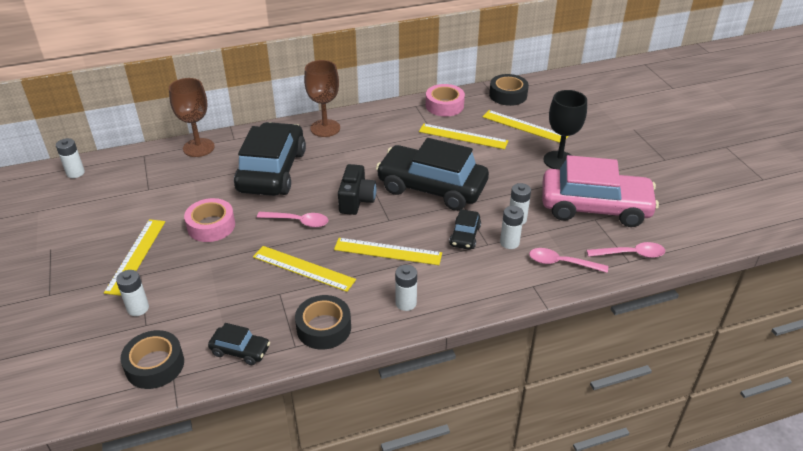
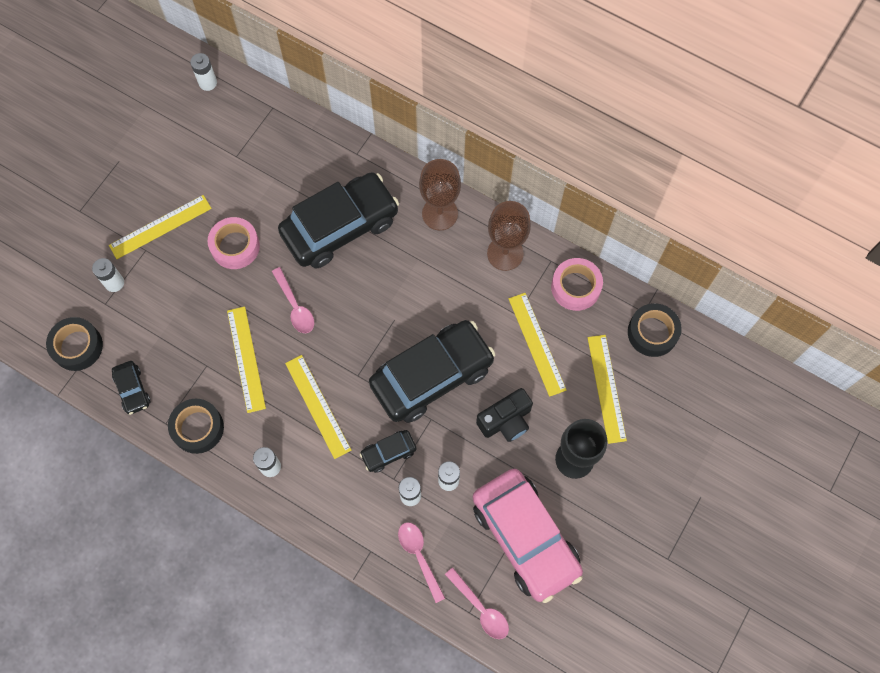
camera: 50 degrees right, 30 degrees up
(198, 147) = (319, 139): brown goblet -> brown goblet (505, 253)
(356, 200) = (361, 328): black camera -> black camera (506, 421)
(432, 187) = (432, 376): black car -> black car turned 75 degrees clockwise

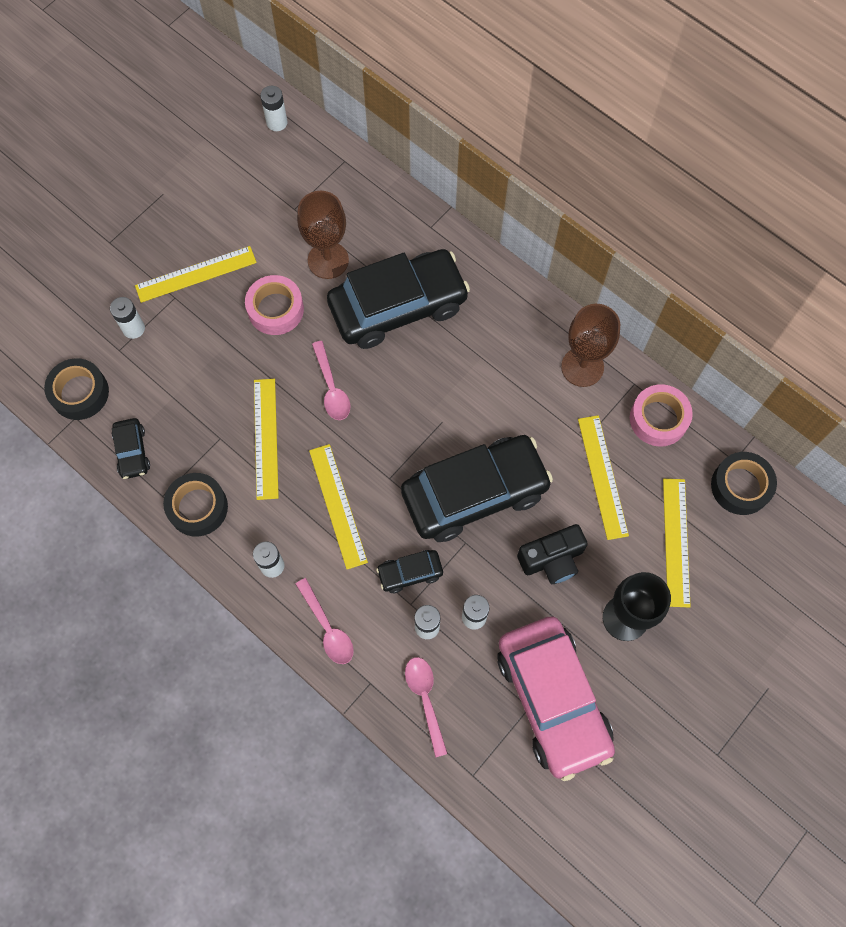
camera: 10 degrees right, 0 degrees up
(440, 214) = (514, 309): brown goblet -> brown goblet (328, 260)
(480, 608) = (486, 773): pink spoon -> pink spoon (327, 627)

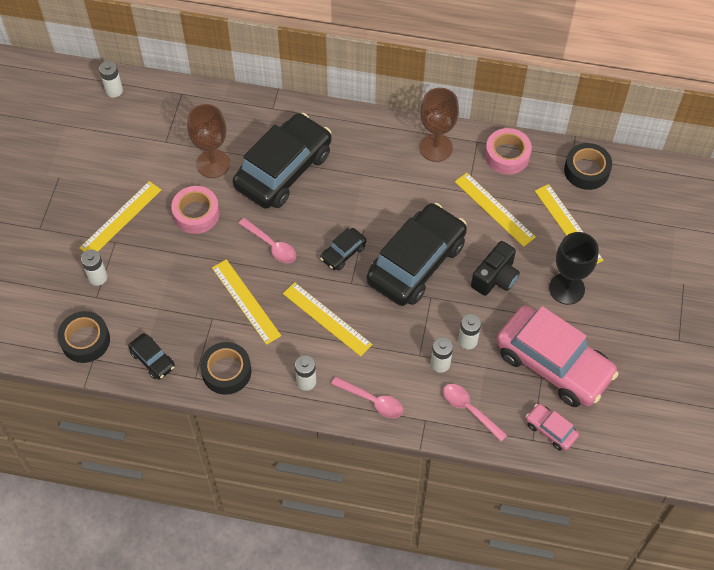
camera: 30 degrees left, 10 degrees down
(410, 573) = (406, 336): black car -> black car (343, 253)
(500, 776) = (550, 430): none -> pink car

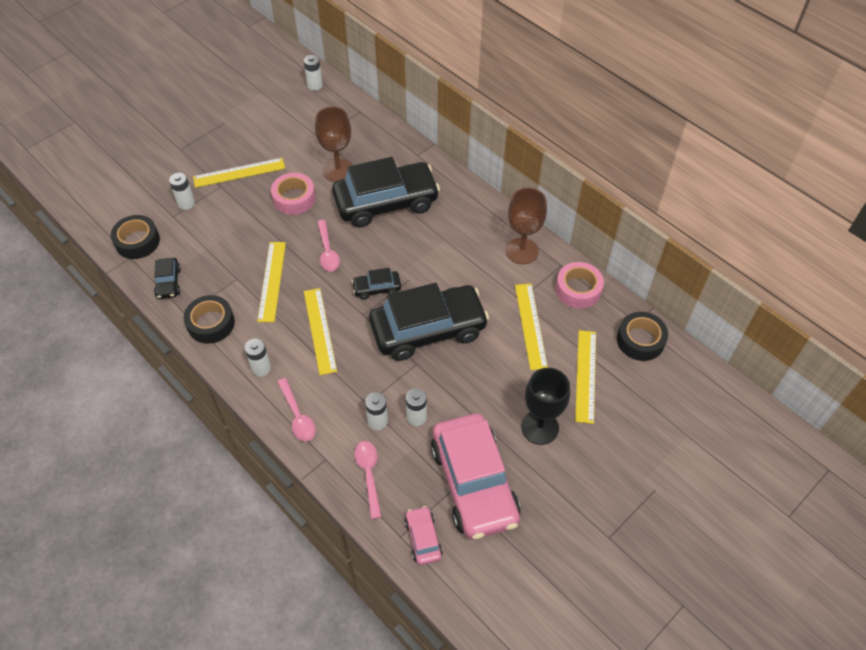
camera: 35 degrees right, 5 degrees down
(495, 277) = (484, 381): black camera -> none

